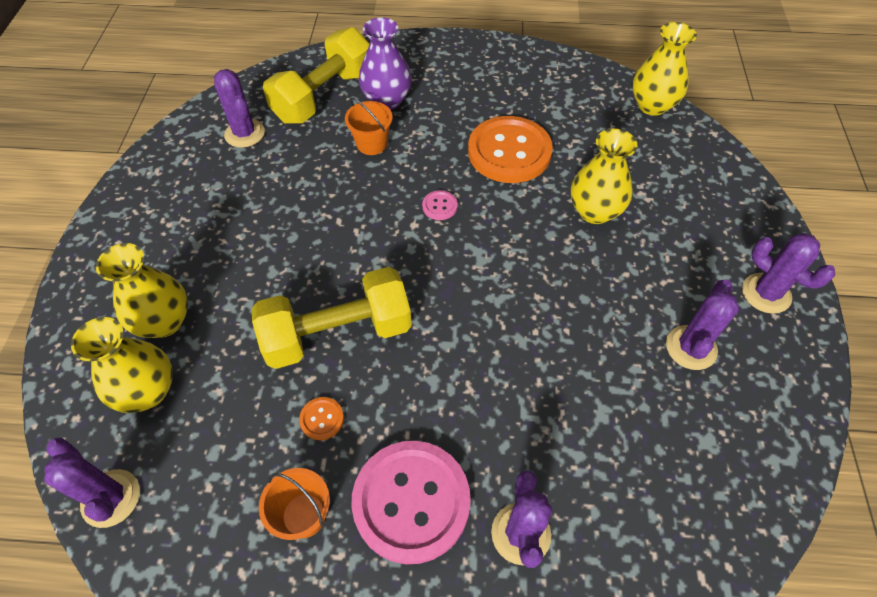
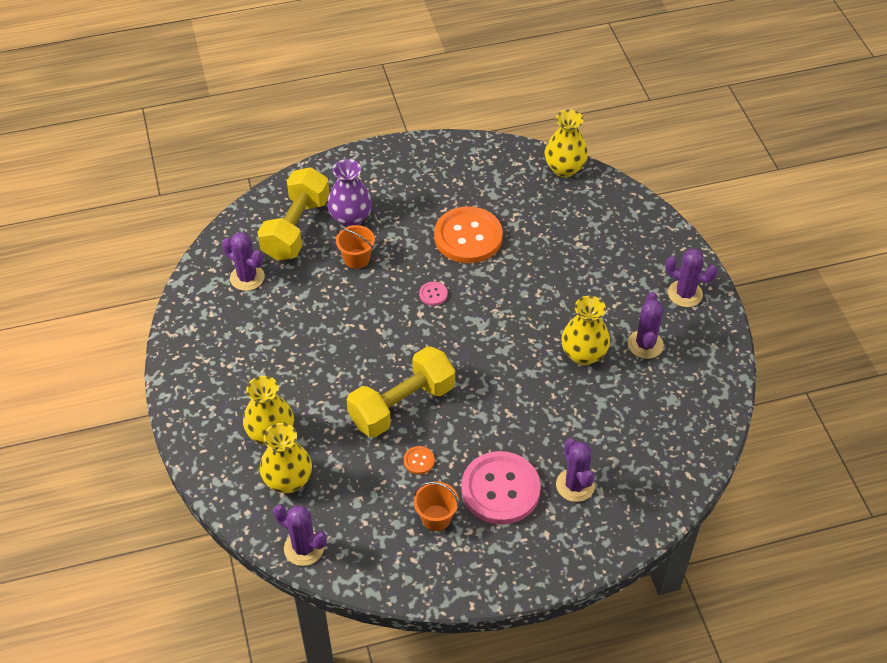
camera: 20 degrees left, 5 degrees down
(594, 211) = (549, 267): yellow vase -> yellow vase (583, 354)

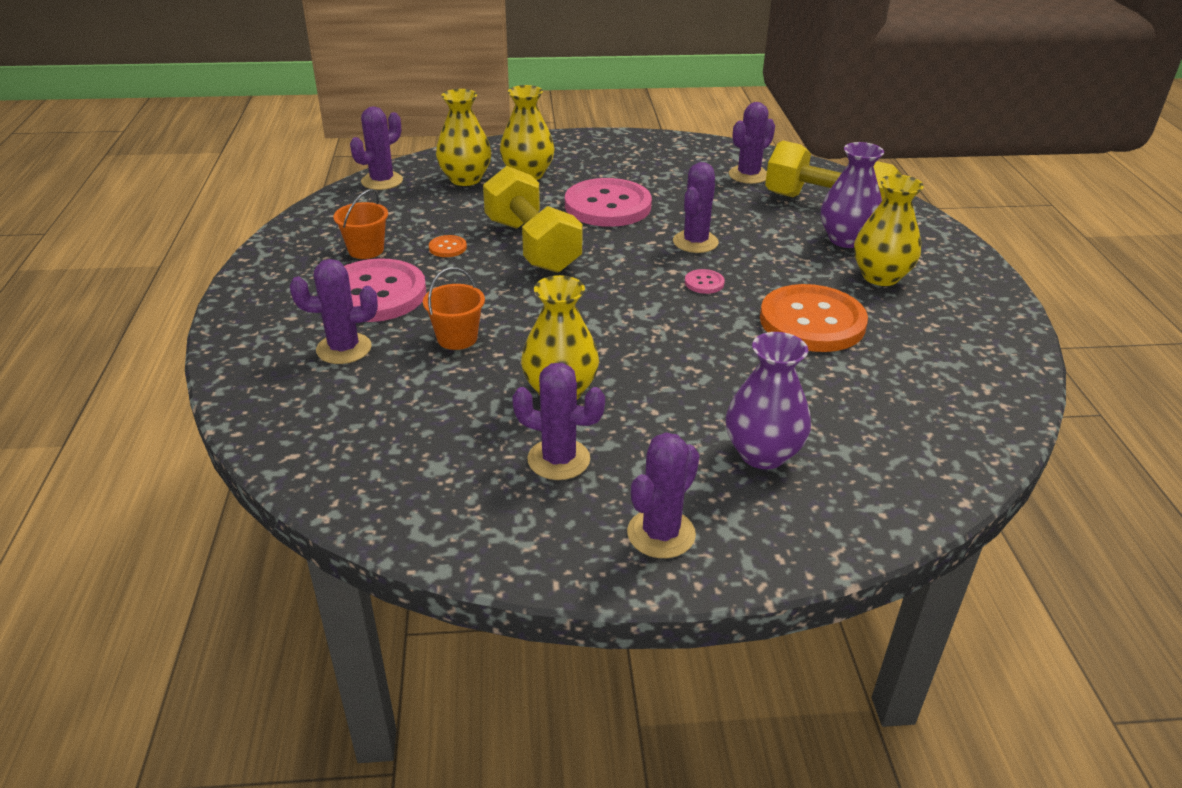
camera: 100 degrees right, 15 degrees down
(323, 366) = (607, 206): none -> pink button
(356, 259) = (773, 237): orange bucket -> orange bucket (457, 338)
(374, 304) = (695, 242): none -> purple cactus
(564, 168) = (984, 439): yellow vase -> yellow vase (880, 276)
(608, 257) = (762, 454): none -> purple vase

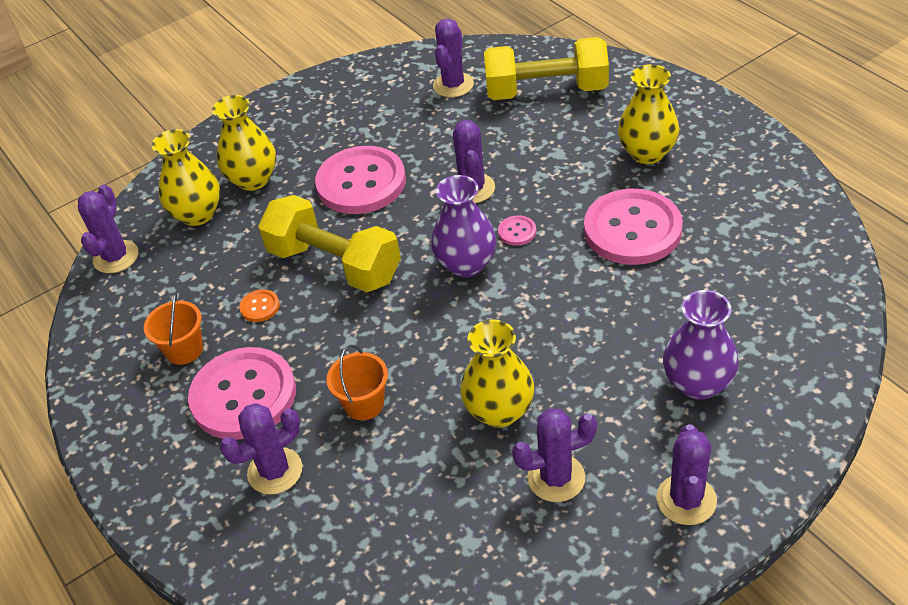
camera: 25 degrees left, 10 degrees up
(812, 321) = (632, 229): orange button -> pink button
(846, 239) = (591, 124): purple vase -> purple vase (466, 264)

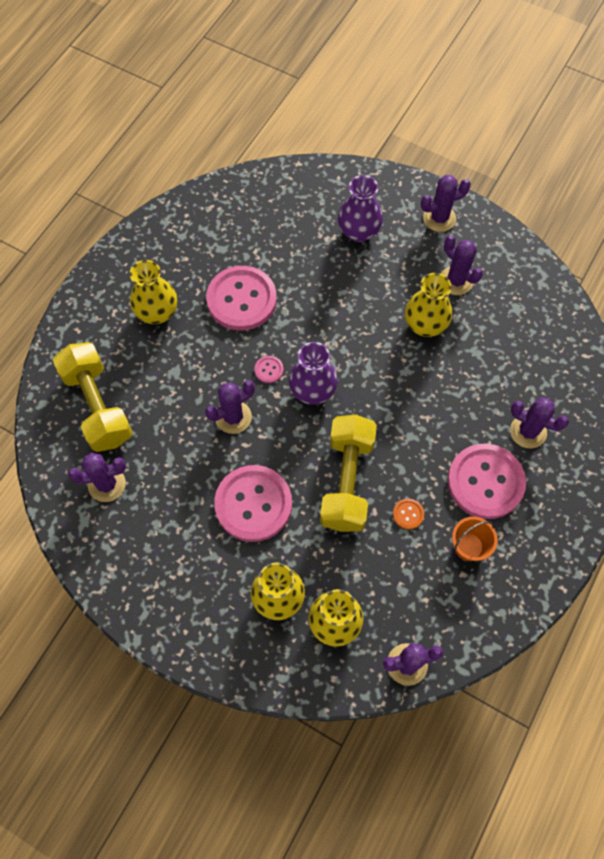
camera: 120 degrees left, 20 degrees up
(364, 404) = (456, 403): orange bucket -> none

